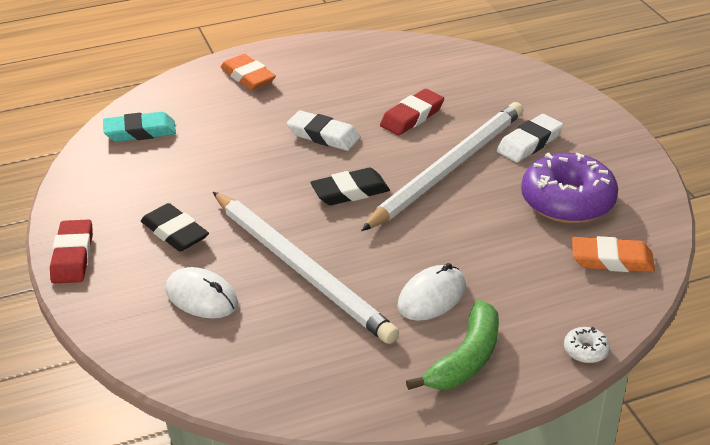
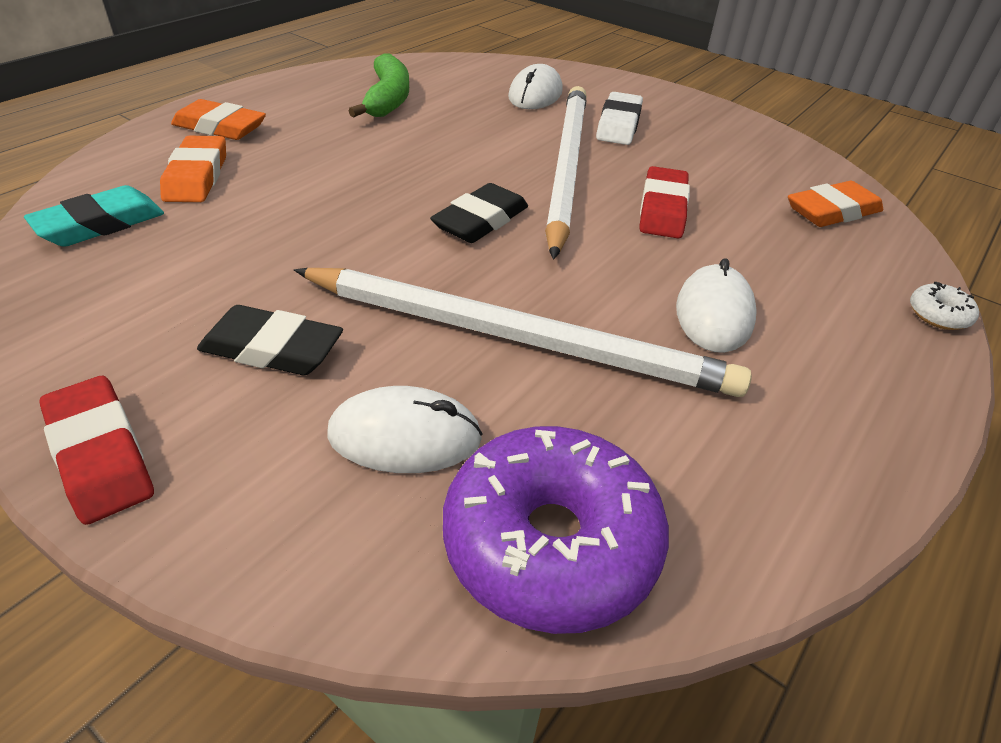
camera: 35 degrees left, 5 degrees up
(209, 112) = (197, 176): none -> orange eraser
(323, 135) = (383, 168): white eraser -> none
(412, 117) = (469, 127): red eraser -> red eraser (662, 209)
(465, 359) = (844, 378): green banana -> green banana (388, 99)
(492, 98) = (535, 94): none -> white mouse
(567, 201) = (720, 168): purple donut -> purple donut (550, 542)

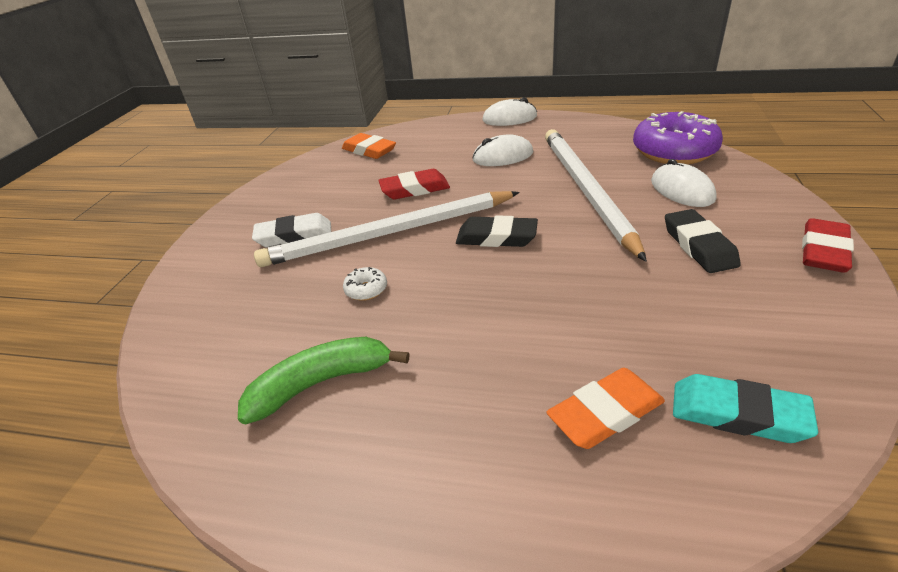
camera: 110 degrees left, 5 degrees down
(220, 127) = (501, 480): orange eraser -> none
(535, 94) = (249, 294): white mouse -> white mouse (509, 118)
(938, 315) = (444, 121): white donut -> white donut (366, 289)

